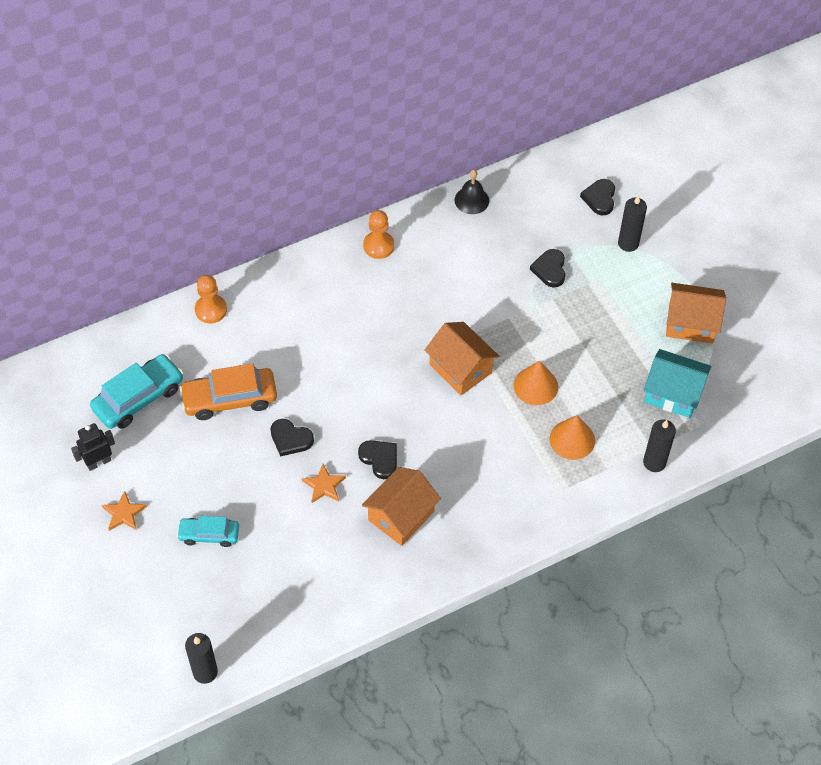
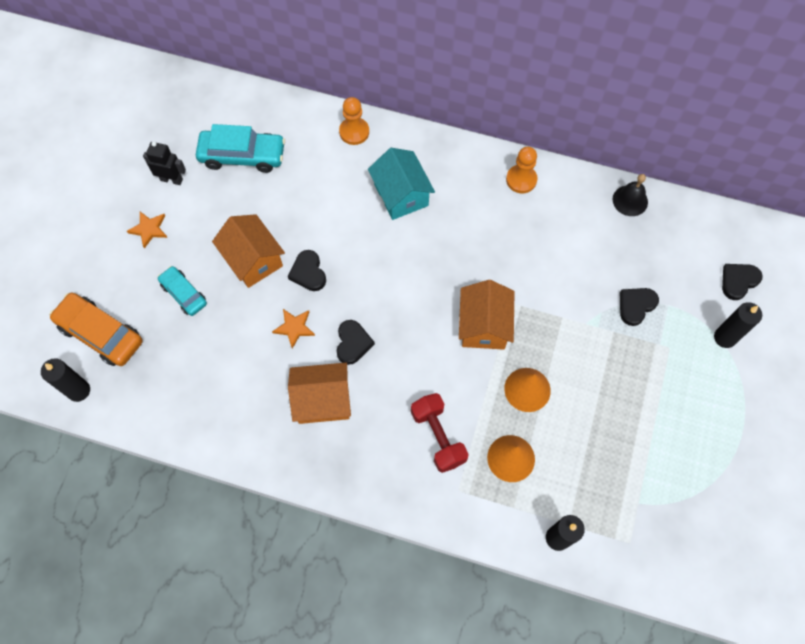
camera: 45 degrees right, 10 degrees up
(230, 399) = (299, 207): orange car -> orange car (100, 334)
(509, 469) = (438, 437): none -> red dumbbell
(673, 393) = (633, 495): turquoise house -> turquoise house (401, 194)
(691, 323) = (710, 449): orange house -> orange house (253, 260)

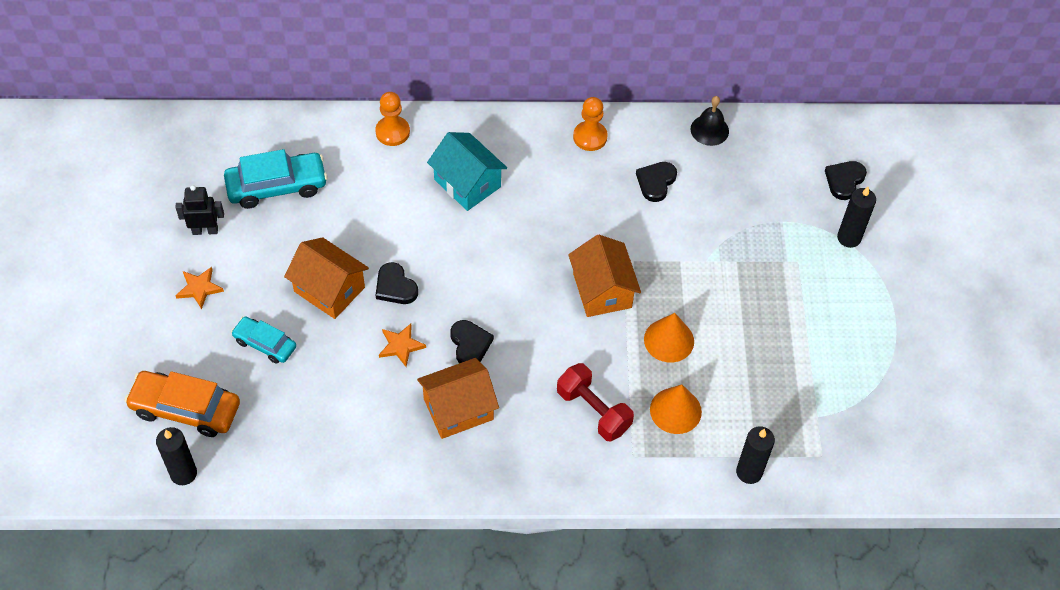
camera: 20 degrees left, 10 degrees down
(636, 306) = (750, 230): black heart -> black heart (656, 182)

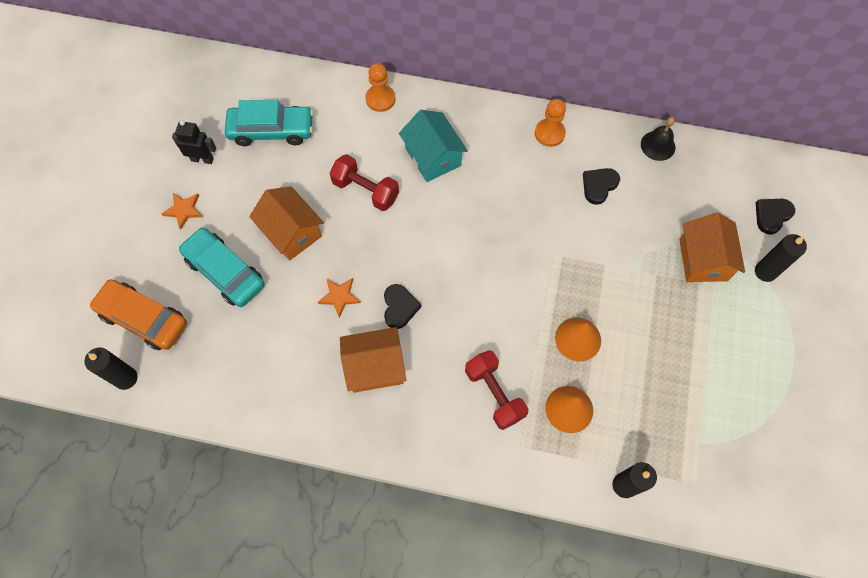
camera: 15 degrees right, 10 degrees up
(265, 344) = (225, 272): turquoise car -> turquoise car, size x1.63
(395, 287) = (348, 240): black heart -> none
(401, 231) = (365, 190): none -> red dumbbell
(602, 290) = (528, 279): orange house -> orange house (703, 259)

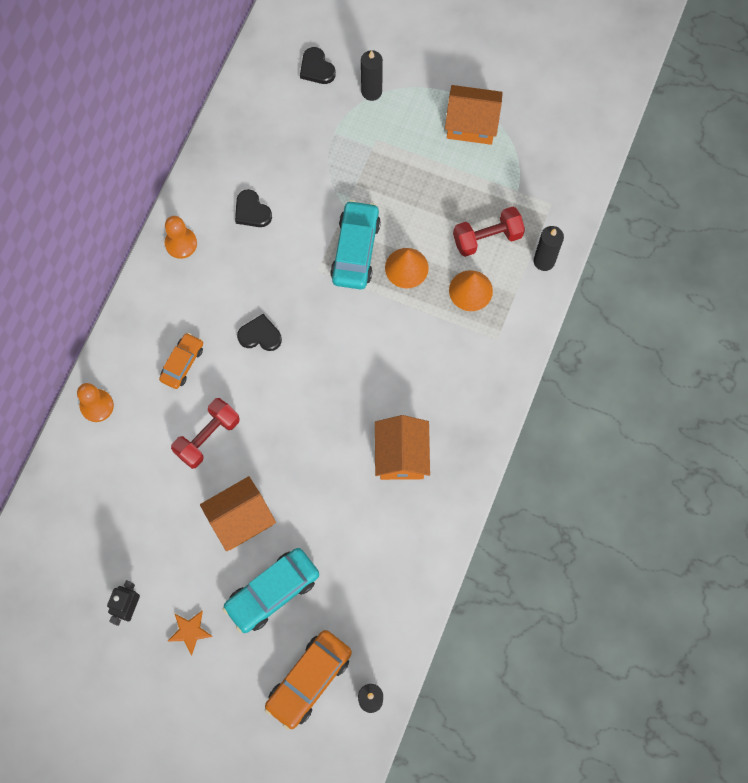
camera: 80 degrees left, 5 degrees up
(271, 130) = (110, 528): turquoise car -> turquoise car (355, 250)
(339, 296) = (322, 479): orange star -> none
(399, 307) = (345, 423): black heart -> black heart (260, 335)
(433, 157) = (182, 363): turquoise house -> orange car
(494, 394) = (446, 352): red dumbbell -> red dumbbell (487, 238)
(658, 145) = (219, 146): black bell -> none
(703, 259) = (349, 140): orange house -> orange house (471, 124)

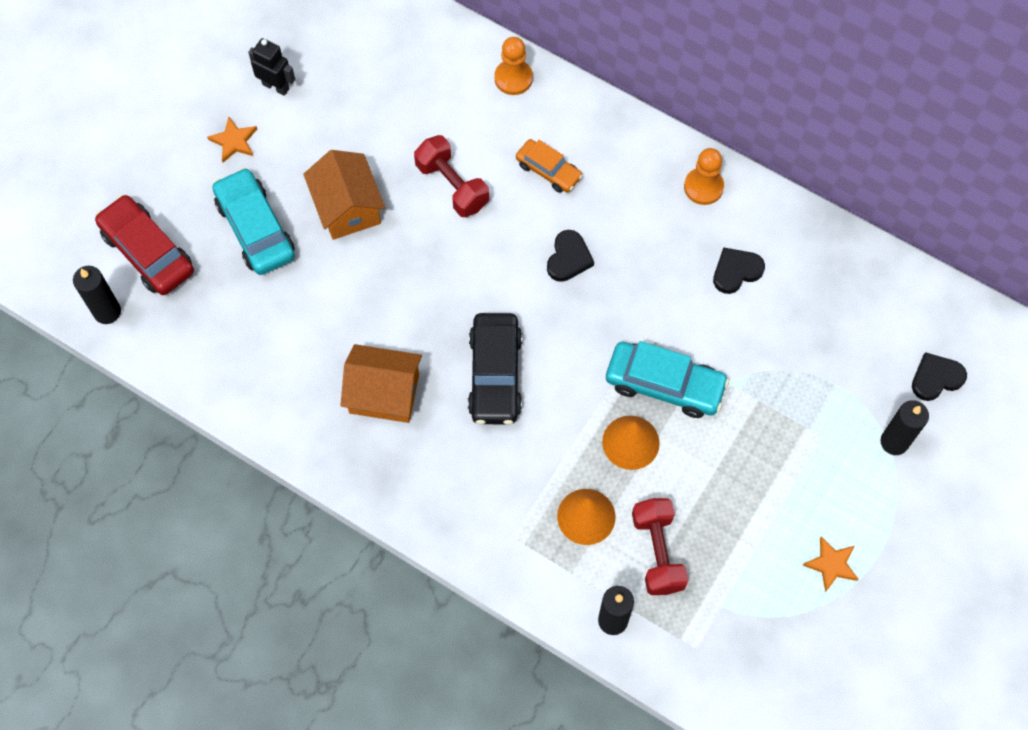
camera: 100 degrees right, 5 degrees down
(309, 680) = (147, 252): orange car -> red car
(370, 374) = (495, 375): none -> black car
(471, 124) = (831, 564): orange house -> orange star

